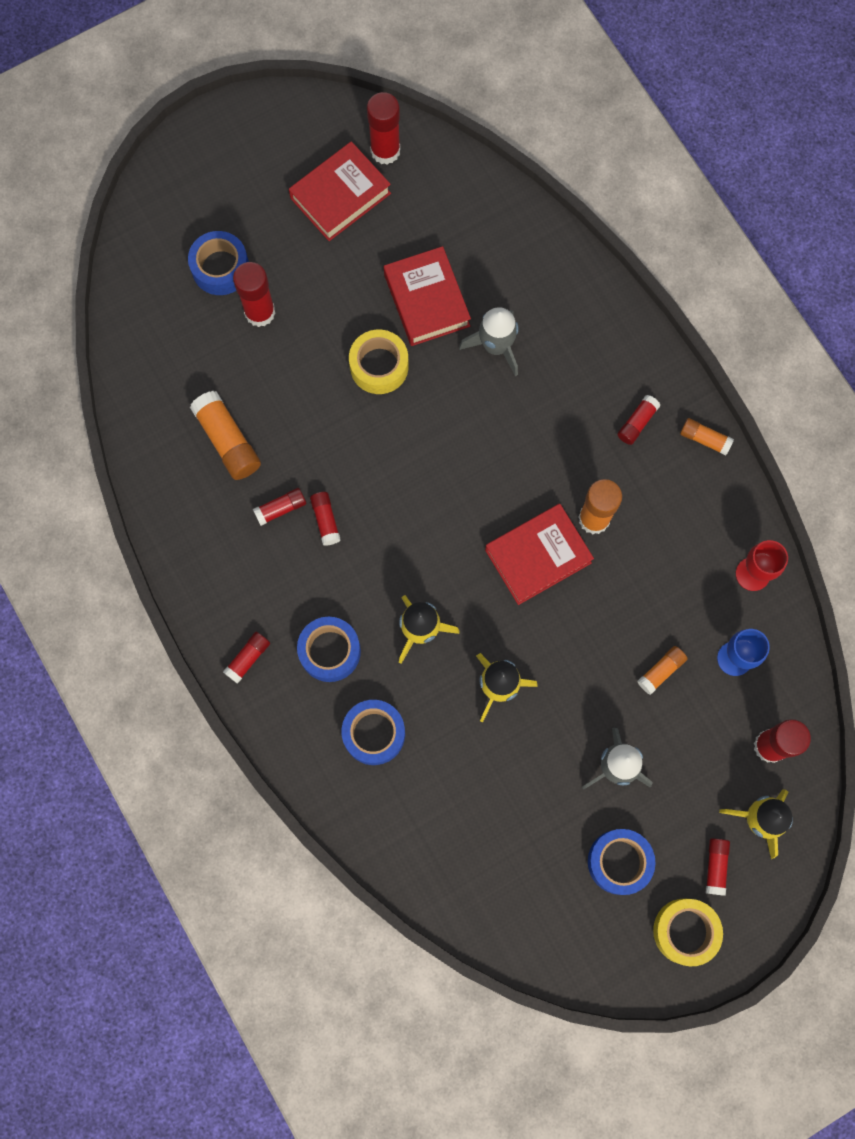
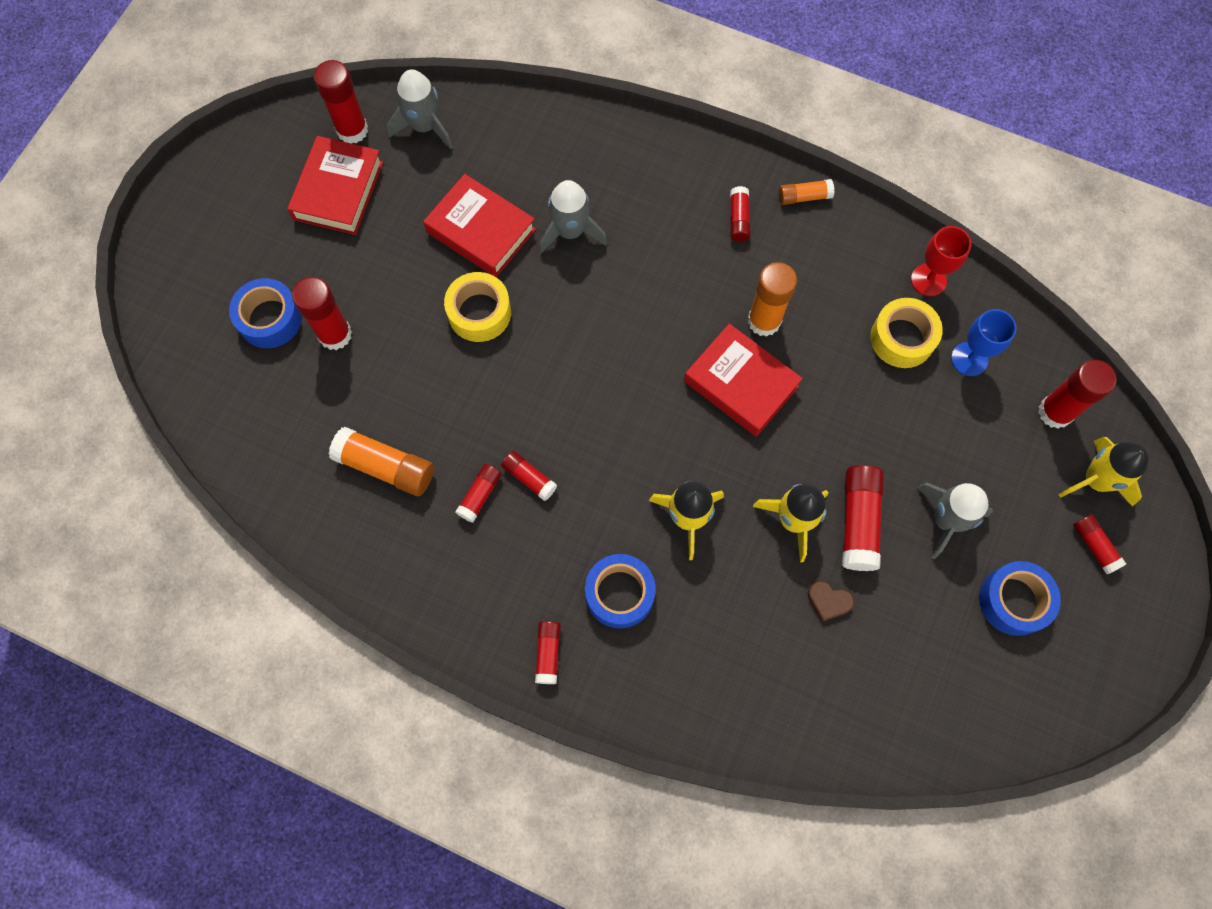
camera: 35 degrees left, 5 degrees down
(374, 733) = (715, 641): blue tape -> none
(443, 183) = (424, 126): none -> grey rocket
(478, 764) = (828, 601): none -> brown heart
(538, 556) = (741, 384): red book -> red book turned 75 degrees counterclockwise
(547, 722) = (858, 521): none -> red glue stick
(661, 671) = (918, 411): orange glue stick -> none
(685, 931) = (1115, 621): yellow tape -> yellow tape (902, 338)

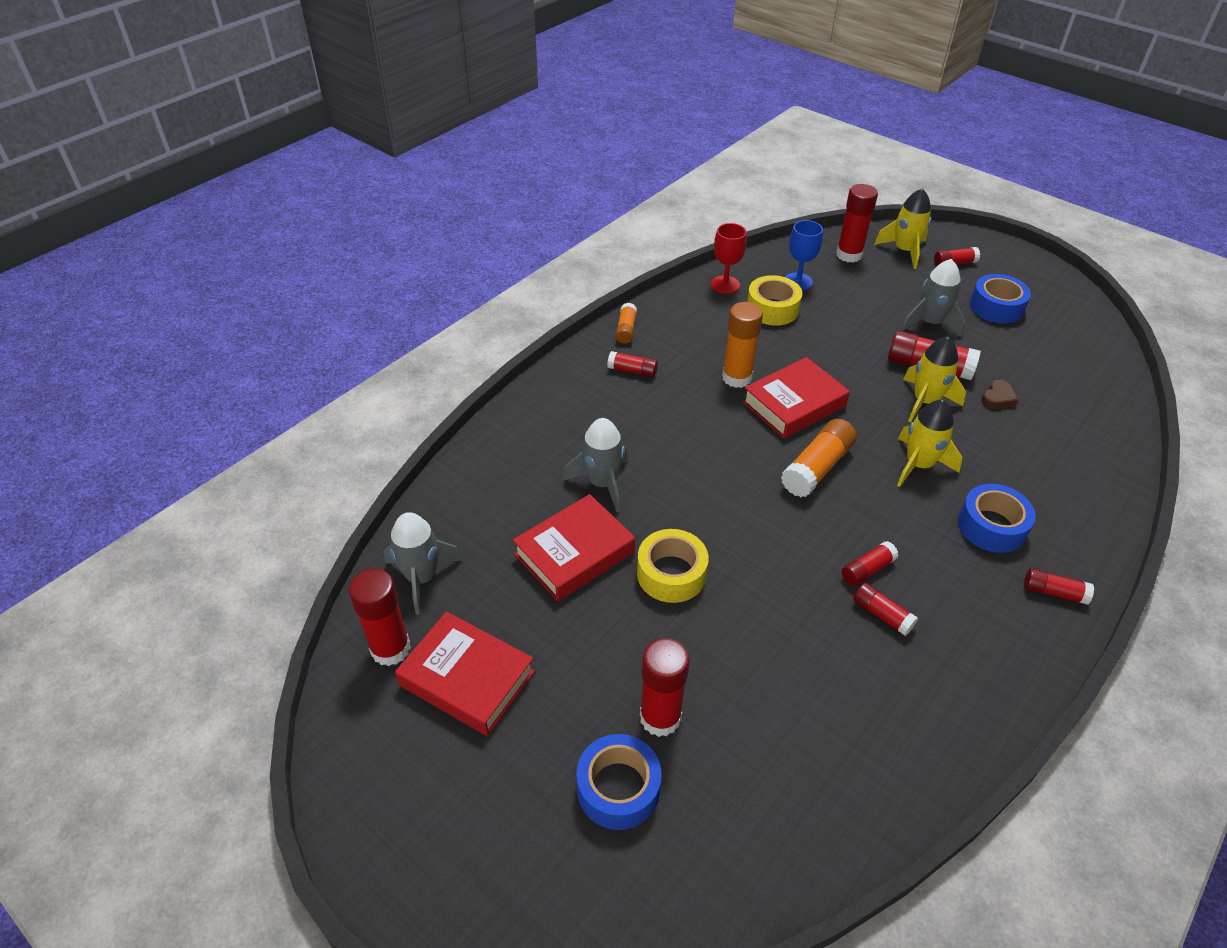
camera: 75 degrees left, 25 degrees down
(386, 467) = (839, 696): orange glue stick -> orange glue stick (817, 468)

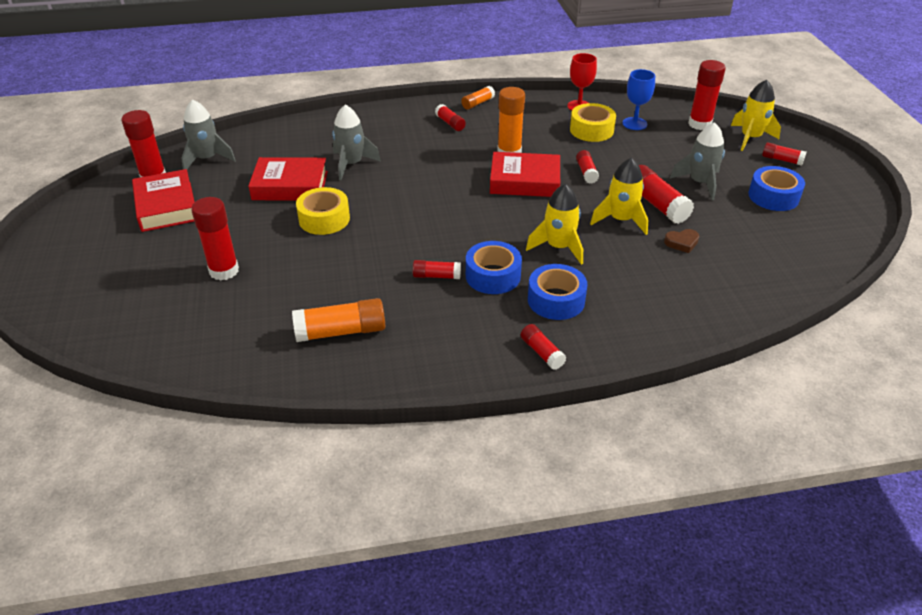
camera: 40 degrees right, 5 degrees down
(618, 788) = (163, 284): blue tape -> blue tape (493, 276)
(817, 468) = (487, 216): orange glue stick -> orange glue stick (341, 331)
(882, 614) = (410, 299): red glue stick -> red glue stick (586, 172)

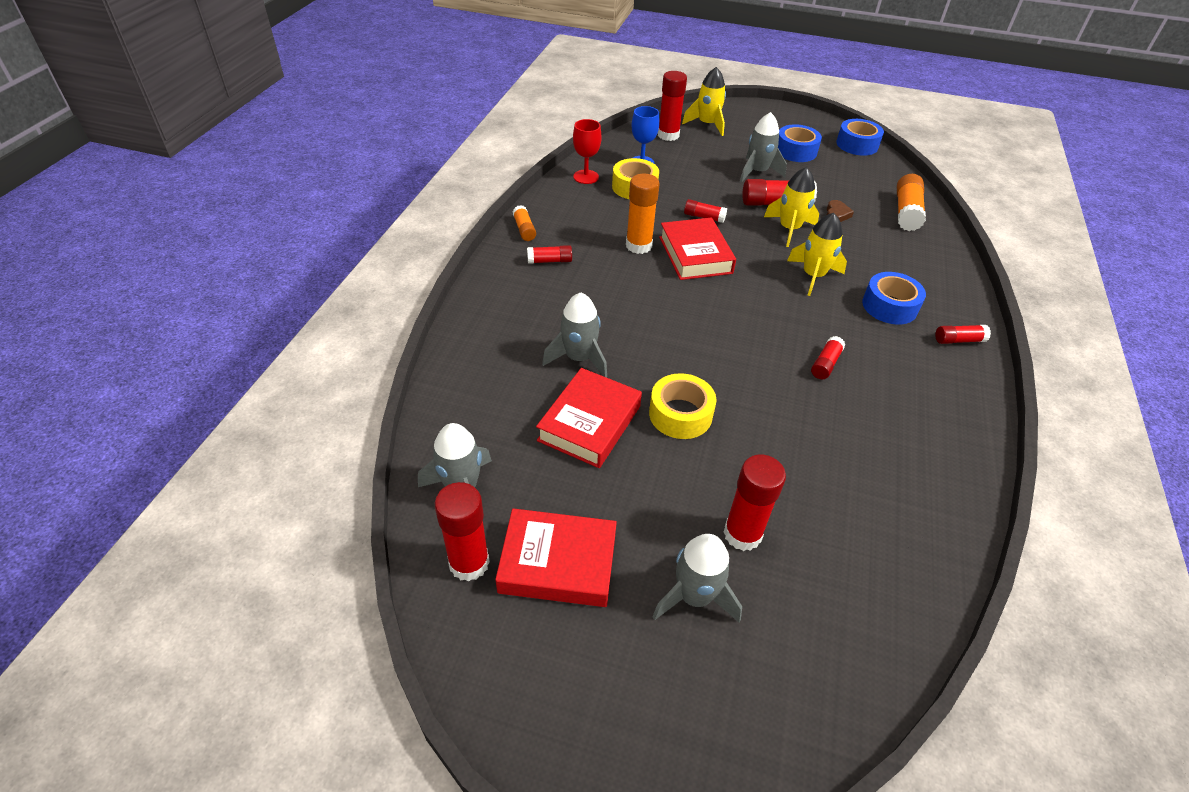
camera: 65 degrees left, 5 degrees up
(162, 263) = (695, 597): none -> grey rocket
(341, 331) = (892, 461): orange glue stick -> orange glue stick (906, 212)
(493, 276) = (840, 329): blue tape -> blue tape (857, 145)
(525, 181) = (695, 255): red book -> red book turned 45 degrees counterclockwise
(782, 160) = (748, 126): red glue stick -> none

